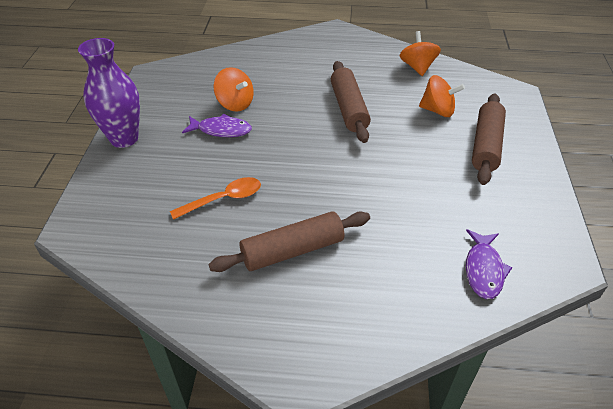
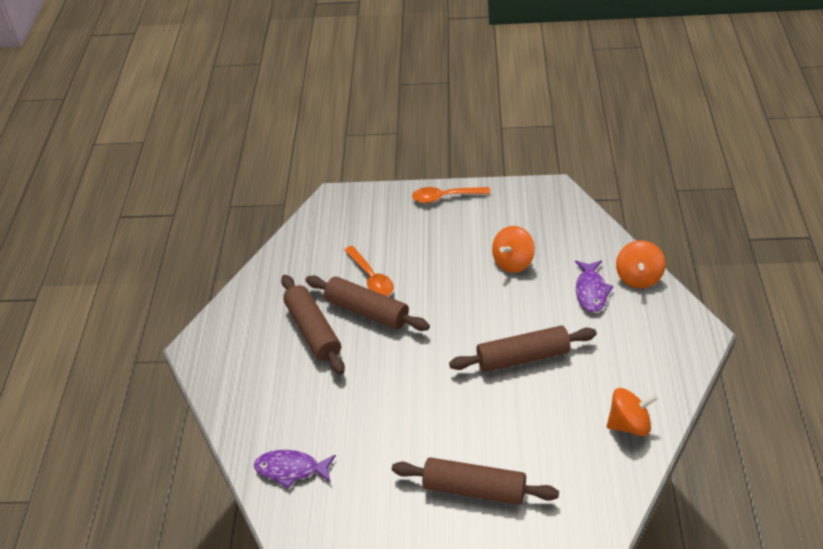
camera: 90 degrees right, 0 degrees up
(124, 138) = (445, 197): purple vase -> orange spoon
(221, 130) = (467, 259): purple fish -> purple fish (591, 291)
(272, 204) = (367, 311): none -> brown rolling pin
(438, 110) = (535, 443): orange spinning top -> orange spinning top (638, 277)

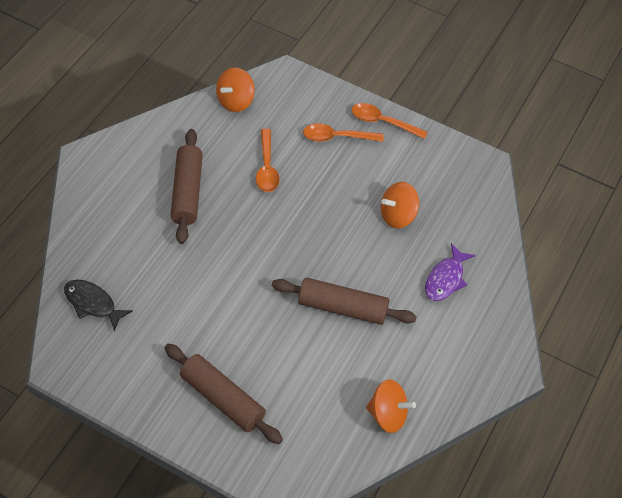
camera: 20 degrees right, 10 degrees up
(291, 469) = (92, 303): purple fish -> black fish
(367, 311) = (242, 197): brown rolling pin -> none
(414, 226) = (336, 137): none -> orange spoon
(638, 277) = (497, 288): orange spinning top -> orange spinning top (235, 101)

